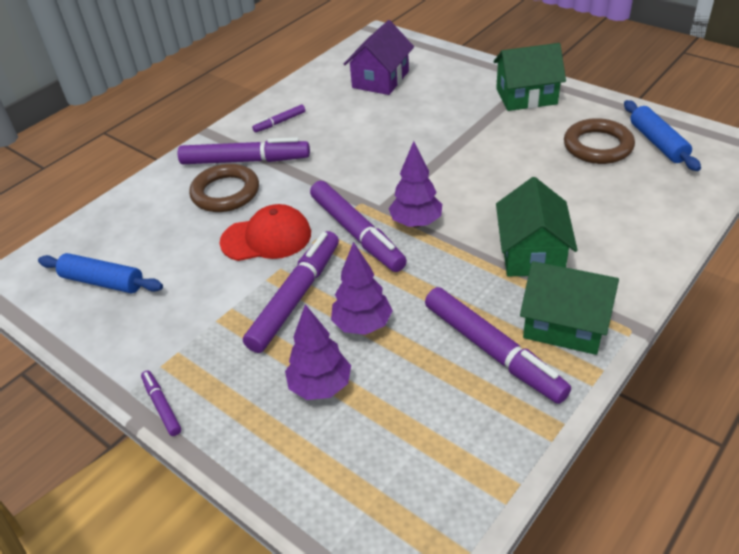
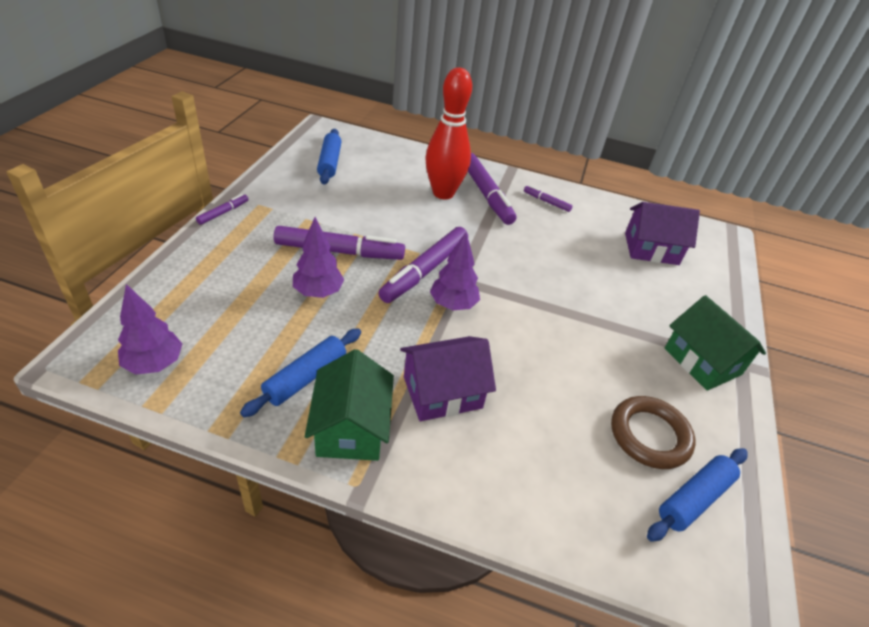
camera: 60 degrees right, 0 degrees up
(225, 193) = (443, 193): brown ring -> red bowling pin
(266, 238) = (400, 224): red cap -> none
(320, 386) = (250, 281): purple tree -> purple tree (154, 364)
(493, 351) = (305, 378): purple marker -> blue rolling pin
(532, 253) = (442, 392): green house -> purple house

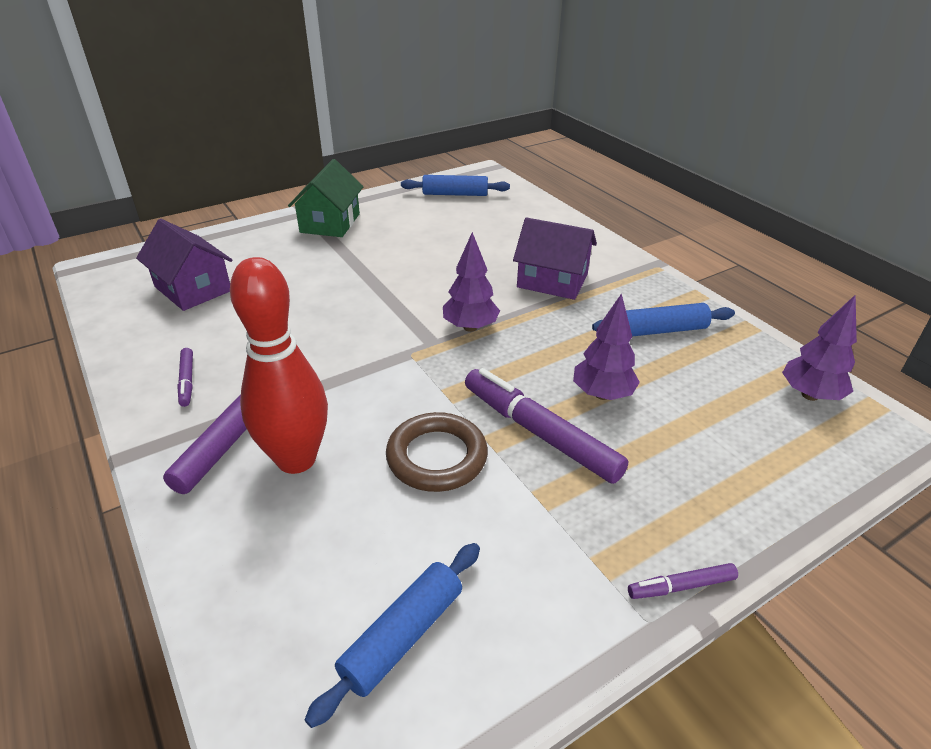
camera: 135 degrees left, 5 degrees down
(351, 428) = (642, 290): green house -> none
(425, 271) = (460, 367): purple marker -> none
(649, 435) = (436, 216): brown ring -> brown ring (437, 457)

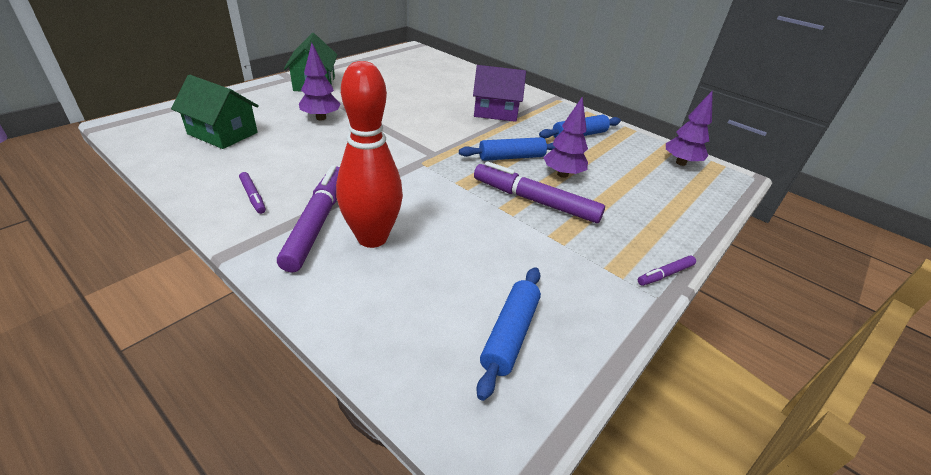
camera: 20 degrees left, 0 degrees up
(193, 289) = (223, 133): purple house -> green house
(437, 457) = (474, 223): brown ring -> none
(455, 194) = (400, 62): blue rolling pin -> blue rolling pin (511, 157)
(470, 327) = (455, 143): purple tree -> purple tree (321, 118)

